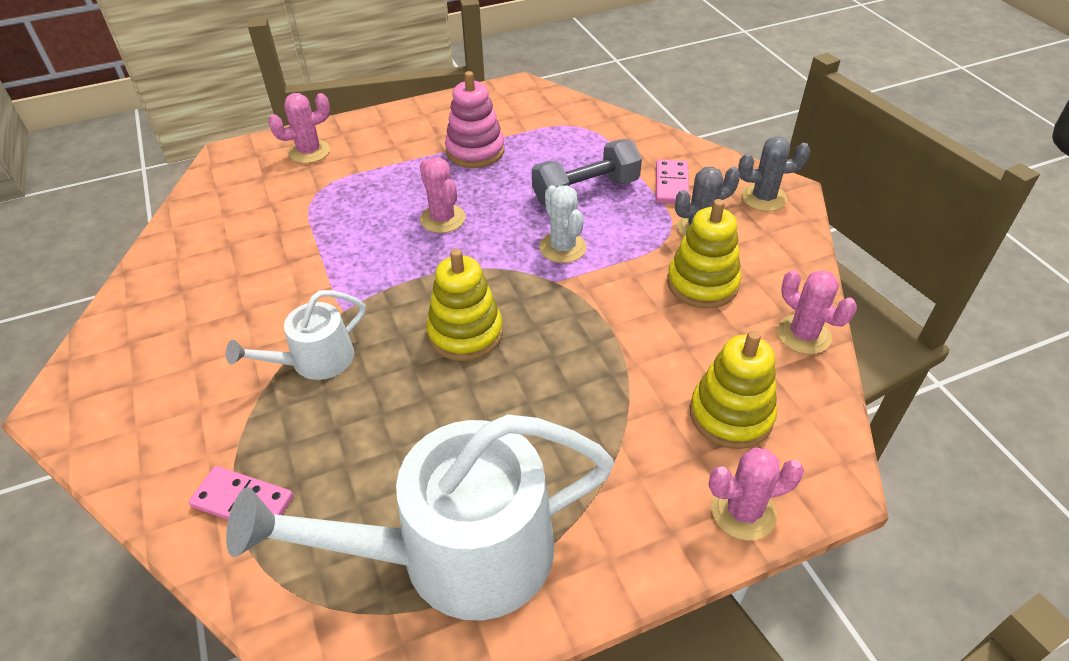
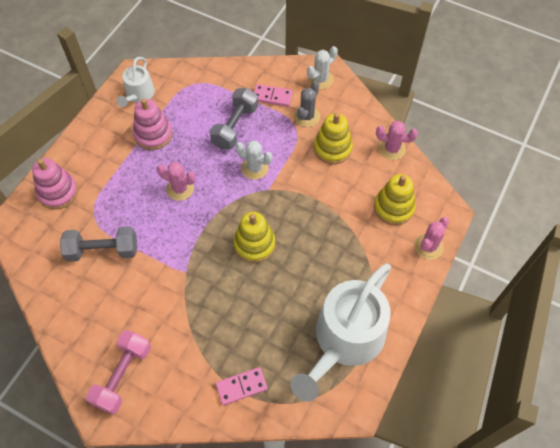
camera: 40 degrees left, 15 degrees up
(134, 376) = (123, 376): none -> pink dumbbell
(283, 231) = (103, 250): none -> grey dumbbell
(309, 152) = (58, 192): pink cactus -> pink stacking toy
(315, 360) = (201, 305): white watering can -> white watering can (138, 94)
(671, 184) = (272, 97): pink domino -> pink domino turned 45 degrees counterclockwise
(763, 198) = (320, 79): grey cactus -> white cactus

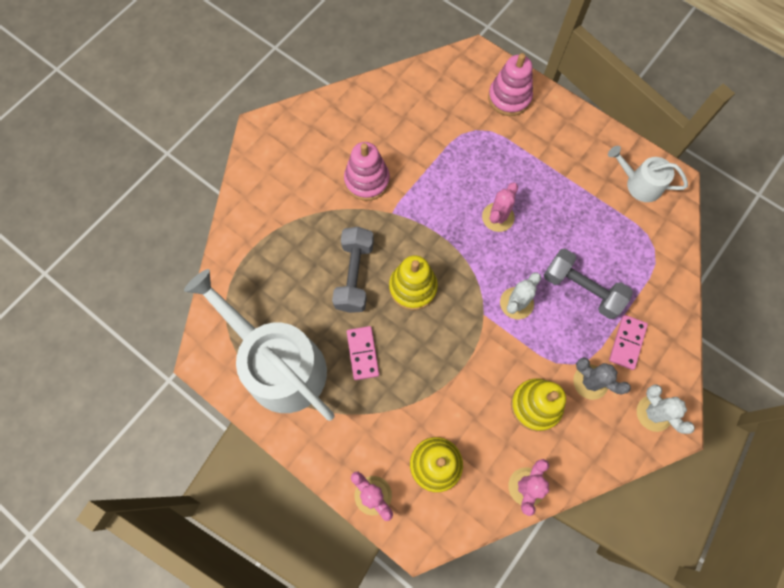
camera: 100 degrees right, 10 degrees up
(103, 250) = (431, 136): grey dumbbell -> grey dumbbell (354, 275)
(123, 376) = (293, 147): pink dumbbell -> none
(153, 134) = (577, 195): pink stacking toy -> pink stacking toy (367, 180)
(241, 386) = (255, 251): pink domino -> pink domino (363, 353)

